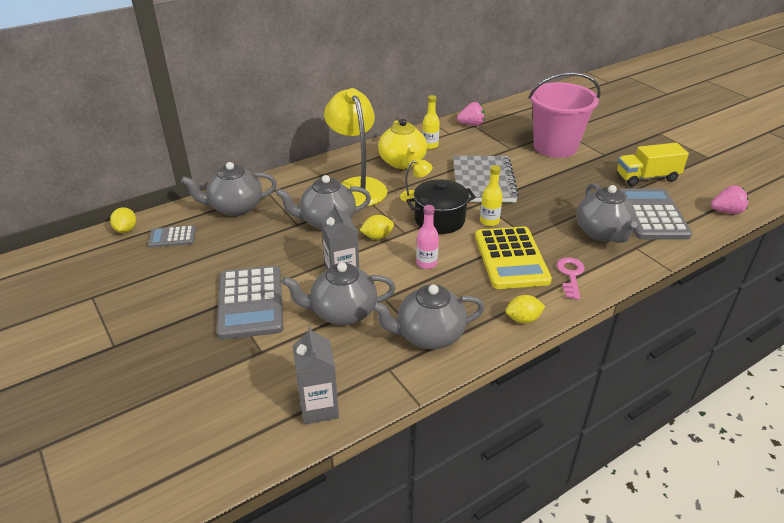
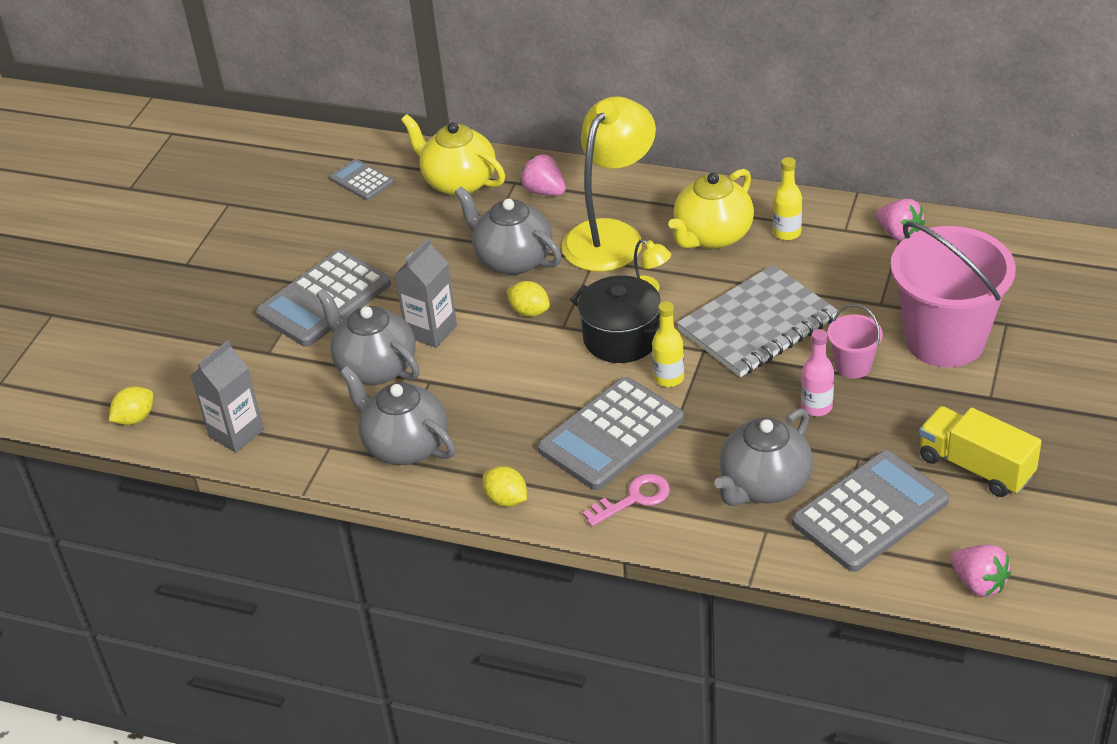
camera: 55 degrees right, 5 degrees up
(126, 230) = (338, 145): yellow lemon -> yellow lemon (135, 418)
(235, 208) = (458, 182): grey teapot -> yellow teapot
(291, 188) = (544, 191): none -> pink strawberry
(426, 263) = (524, 376): pink bottle -> pink bottle (816, 407)
(511, 258) = (611, 434): yellow calculator -> grey calculator
(544, 173) = (853, 366): none -> pink bucket

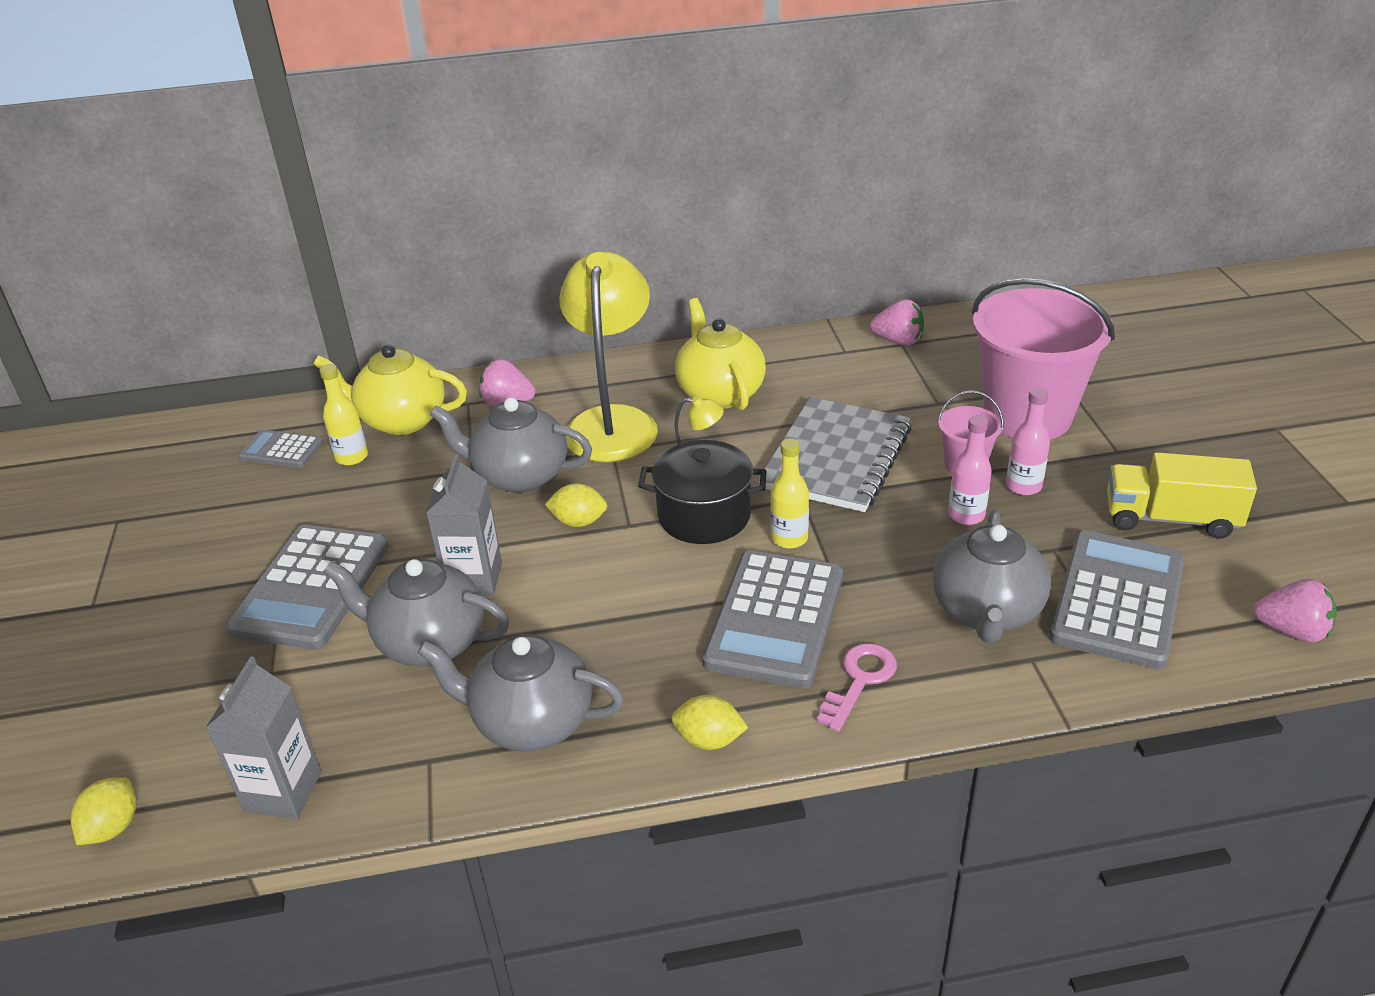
camera: 30 degrees left, 5 degrees down
(712, 236) = (720, 393): yellow teapot -> yellow teapot turned 150 degrees clockwise
(787, 232) = (792, 369): yellow bottle -> yellow bottle (352, 457)
(883, 399) = (1023, 486): none -> pink bottle

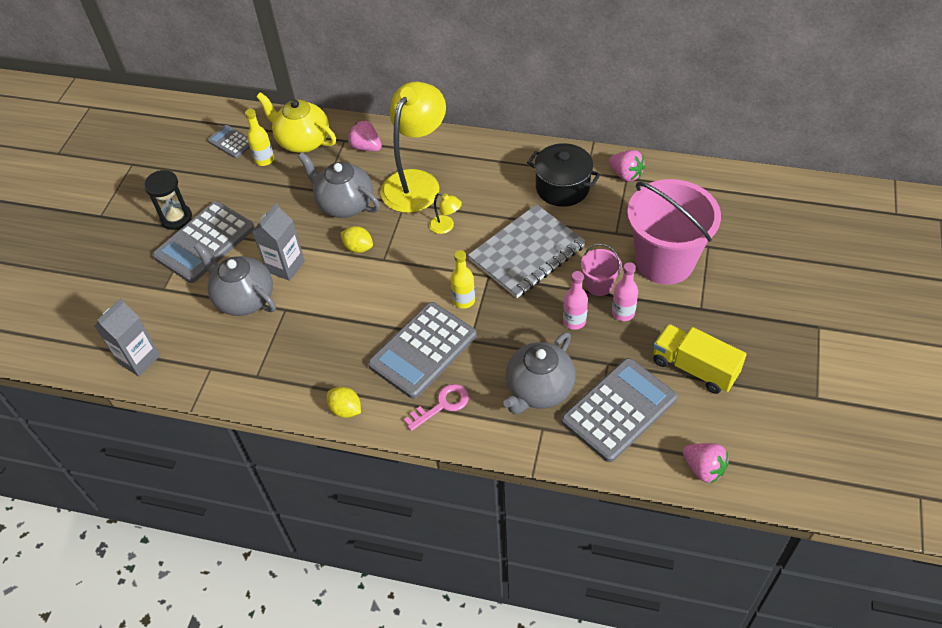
camera: 25 degrees right, 15 degrees up
(113, 827) = (61, 349): yellow lemon -> none
(239, 569) = (176, 218): none -> black hourglass
(531, 722) = (267, 365): grey teapot -> none
(704, 515) = (427, 268): black pot -> black pot (562, 187)
(720, 393) = (490, 180): yellow teapot -> none

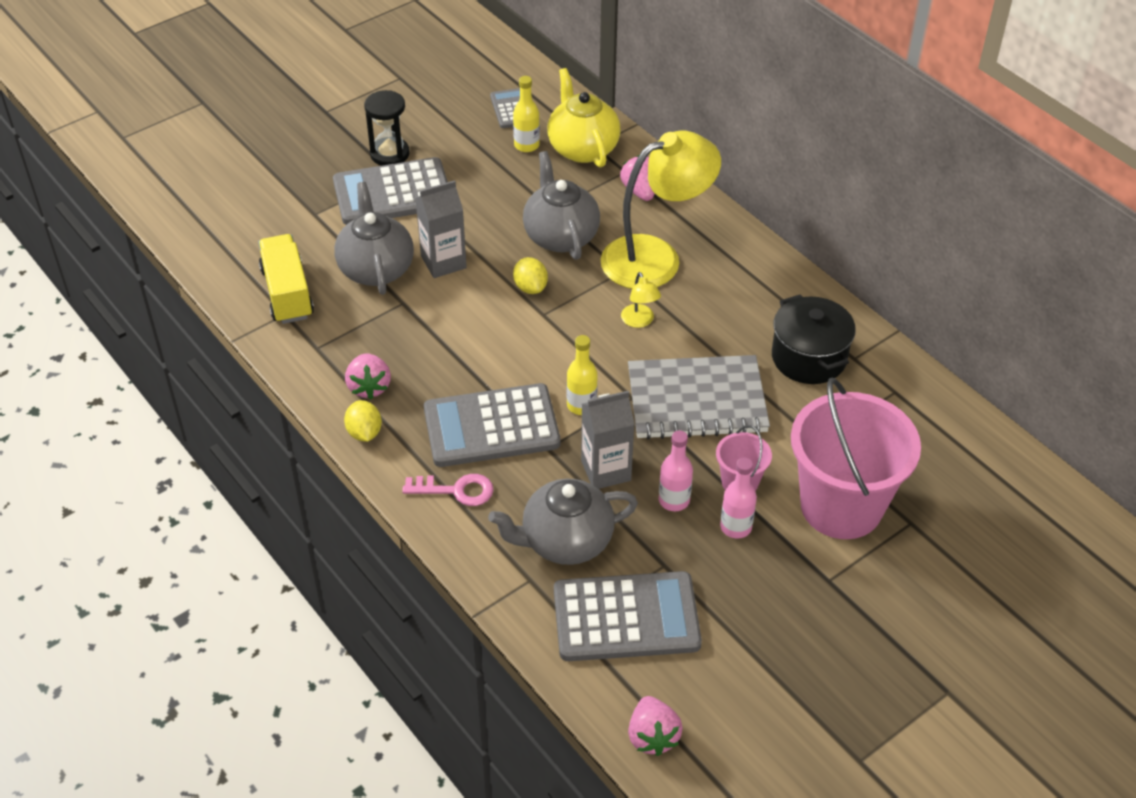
camera: 35 degrees right, 5 degrees down
(139, 359) = (233, 266): grey carton -> grey carton (606, 470)
(626, 175) = (897, 388): pink strawberry -> pink strawberry (369, 387)
(694, 368) = (753, 634): yellow truck -> yellow truck (287, 293)

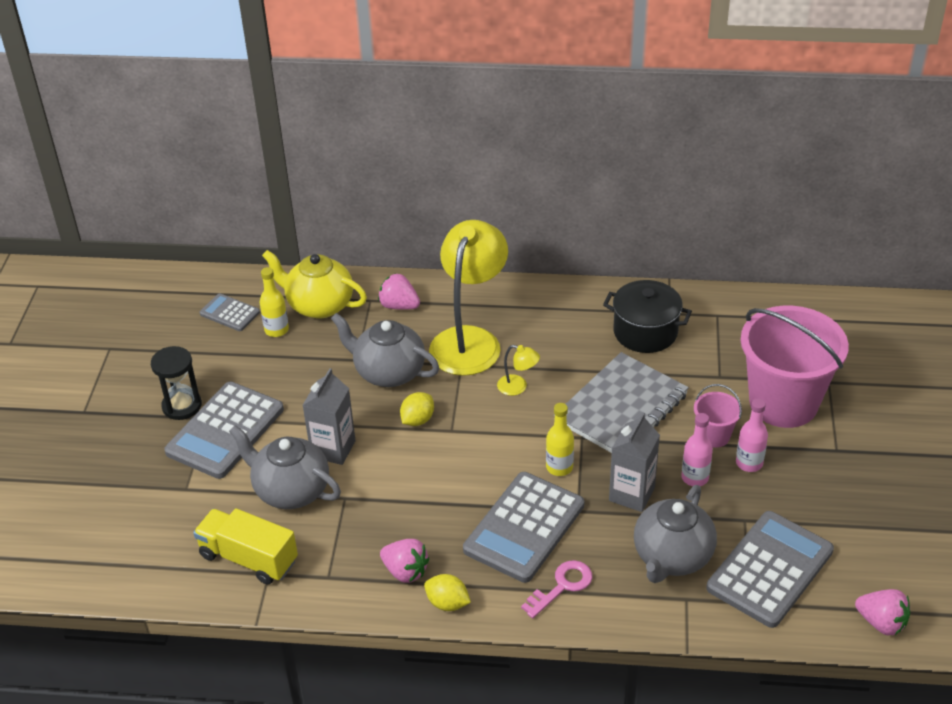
camera: 45 degrees left, 5 degrees down
(530, 287) = (417, 420): yellow lemon -> yellow lemon turned 75 degrees counterclockwise

